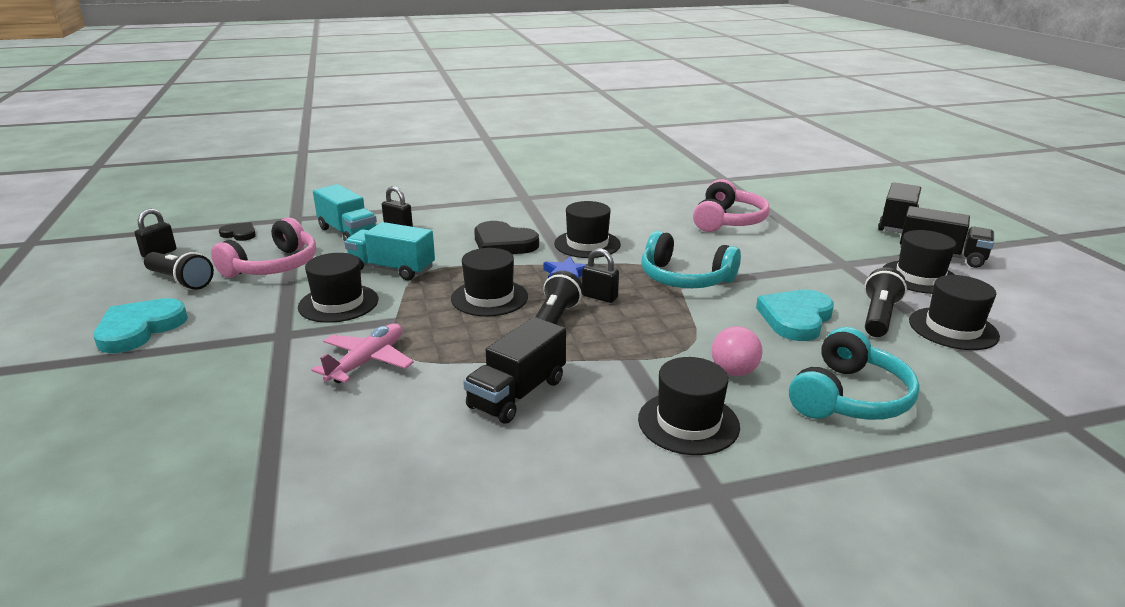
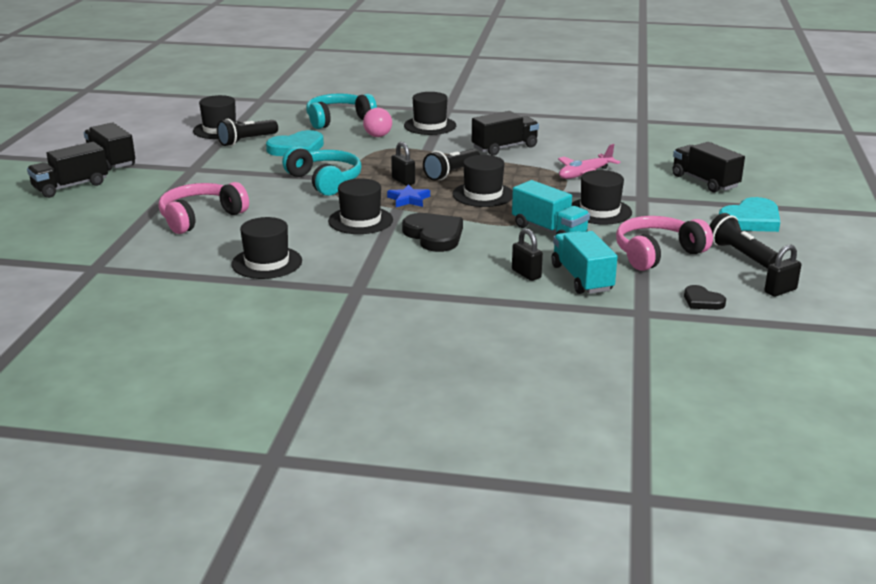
camera: 155 degrees left, 0 degrees up
(174, 389) = (705, 181): none -> black truck
(919, 277) = (165, 153): black hat -> black hat (267, 263)

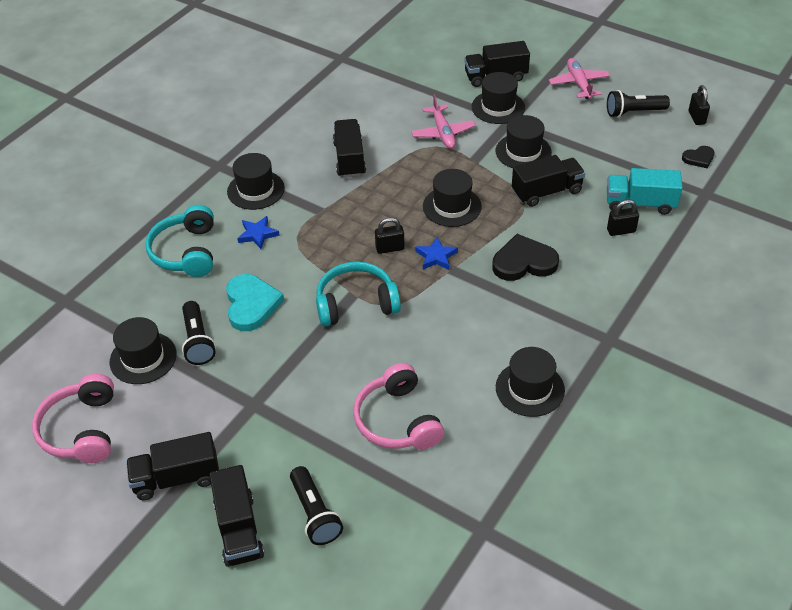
camera: 65 degrees left, 20 degrees up
(360, 220) = (467, 301): black hat -> black hat (498, 107)
(378, 136) = (258, 234): pink ball -> blue star
(451, 173) = (391, 211): black flashlight -> black flashlight (315, 514)
(549, 230) = (546, 192): turquoise truck -> black truck
(657, 253) = (614, 151): pink headphones -> pink headphones (81, 430)
(751, 220) = (578, 84): turquoise heart -> pink plane

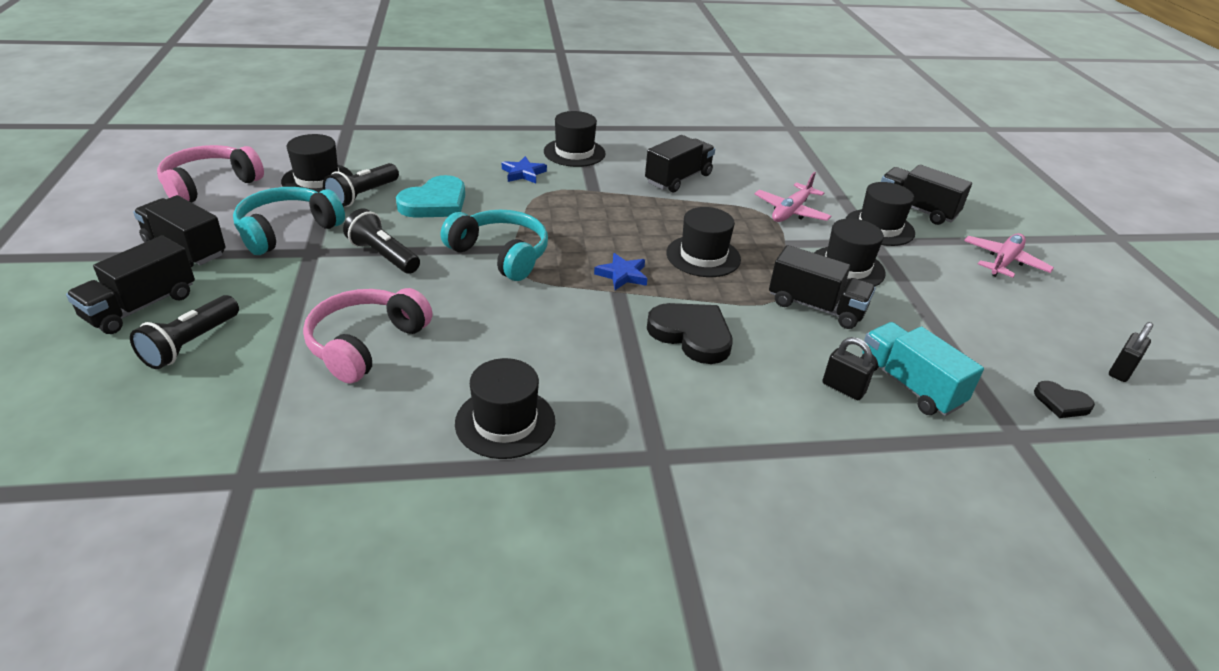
camera: 45 degrees right, 10 degrees down
(186, 252) = (461, 151): turquoise headphones -> turquoise headphones (287, 230)
(390, 248) = (597, 244): black padlock -> none
(633, 112) = (1036, 317): black flashlight -> black flashlight (383, 255)

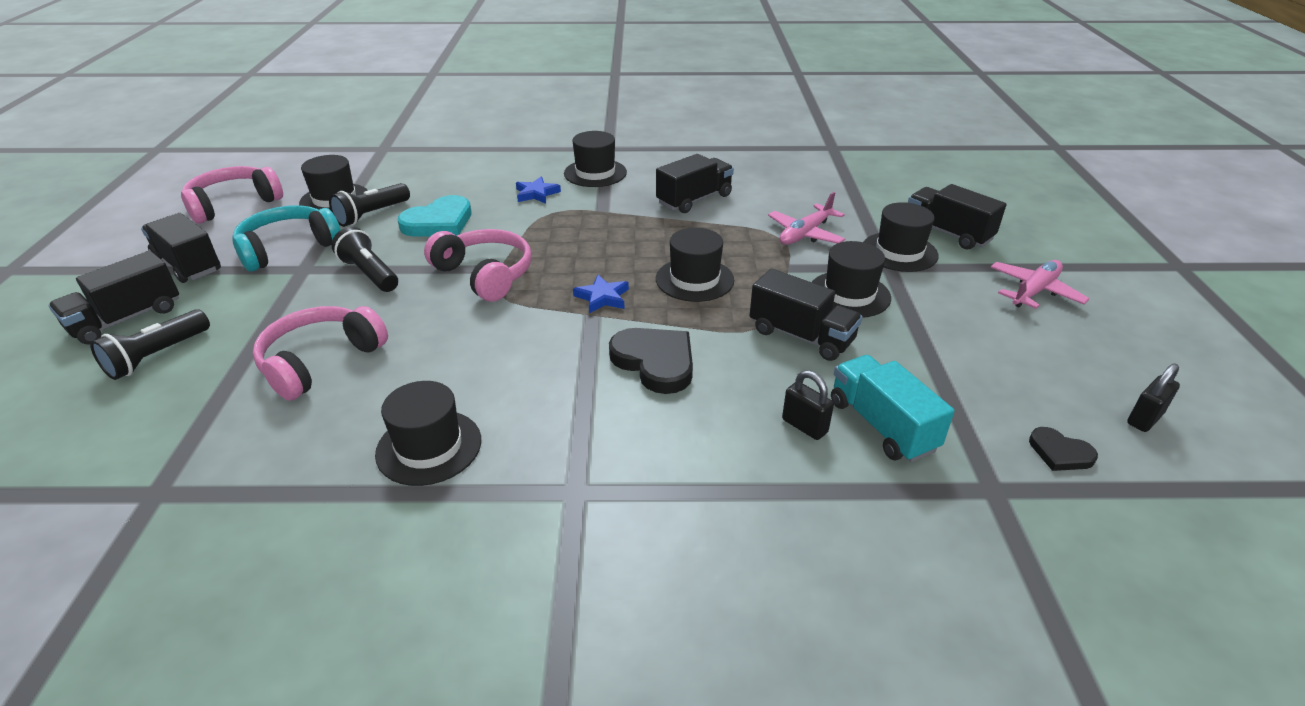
camera: 10 degrees right, 0 degrees up
(500, 254) = (485, 274): turquoise headphones -> pink headphones

